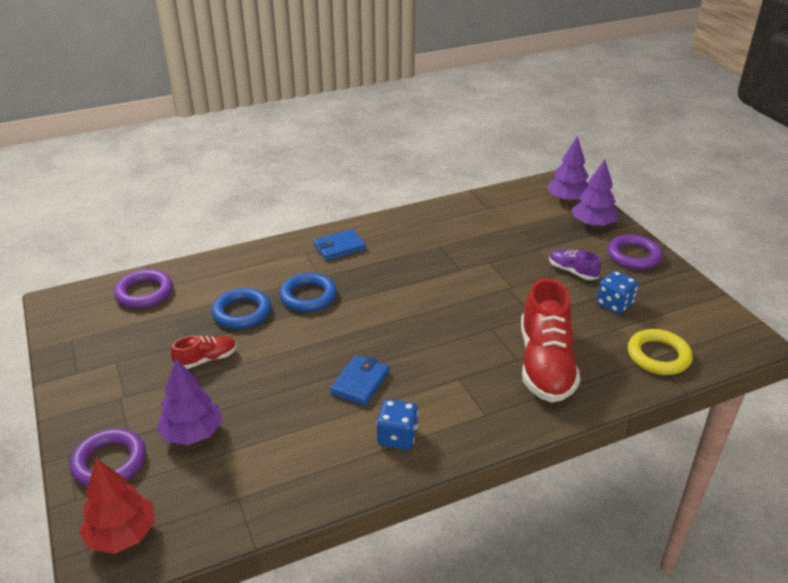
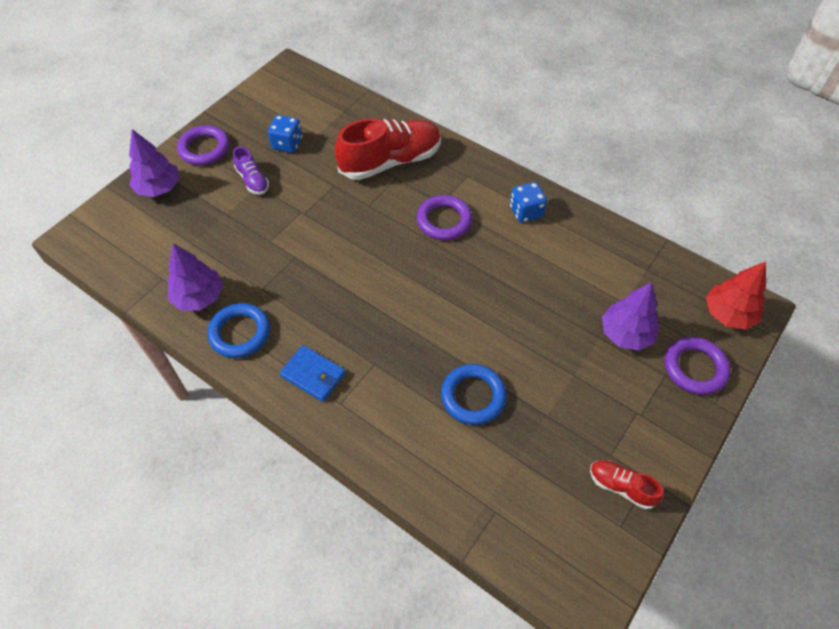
camera: 120 degrees left, 20 degrees up
(144, 293) = (509, 516): purple ring -> purple ring (444, 221)
(206, 359) = (551, 381): red shoe -> red shoe (621, 487)
(308, 296) = (412, 355): blue ring -> blue ring (240, 333)
(360, 383) = (492, 258): blue wallet -> none
(567, 199) = (114, 220): purple tree -> purple tree (199, 297)
(572, 271) = (252, 180): purple shoe -> purple shoe turned 45 degrees counterclockwise
(658, 356) = (339, 108): yellow ring -> none

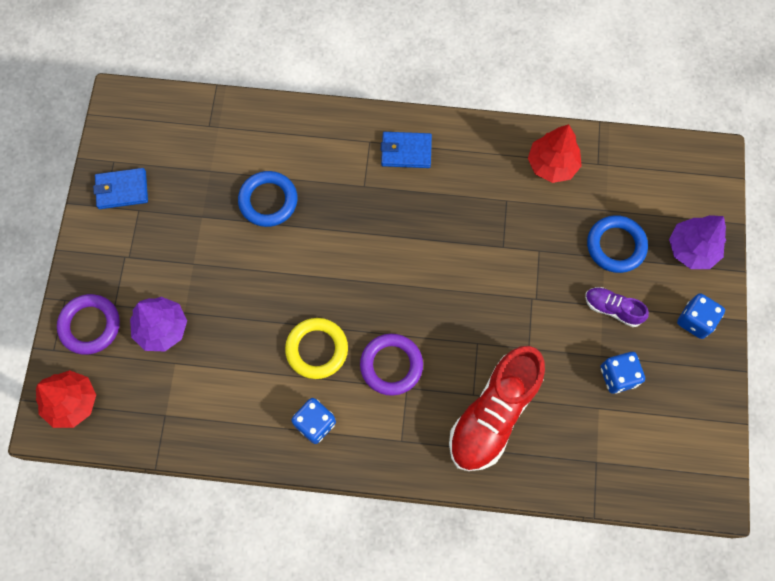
camera: 150 degrees right, 15 degrees up
(199, 297) = (552, 164): purple tree -> red tree
(204, 149) = (695, 320): purple ring -> blue dice
(240, 333) = (491, 153): blue ring -> blue ring (615, 246)
(496, 257) = (317, 349): none -> yellow ring
(621, 487) = (122, 190): red shoe -> blue wallet

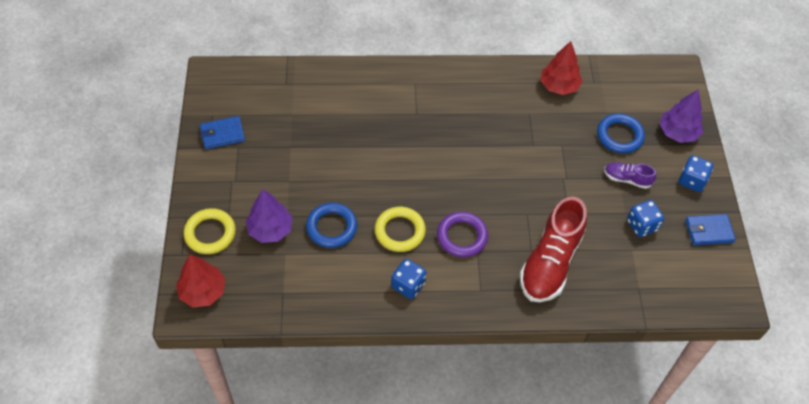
camera: 10 degrees left, 15 degrees down
(90, 325) = (210, 233): purple ring -> yellow ring
(268, 201) = (342, 131): blue ring -> blue ring (331, 227)
(406, 151) = (445, 87): blue wallet -> blue wallet (709, 231)

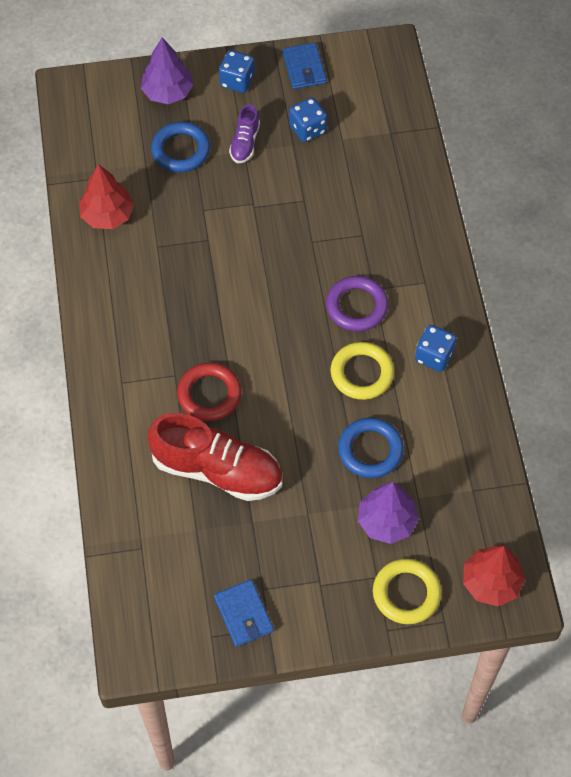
camera: 95 degrees left, 5 degrees up
(397, 132) = (209, 394): none -> red ring
(550, 262) = (374, 215): red shoe -> red shoe (217, 470)

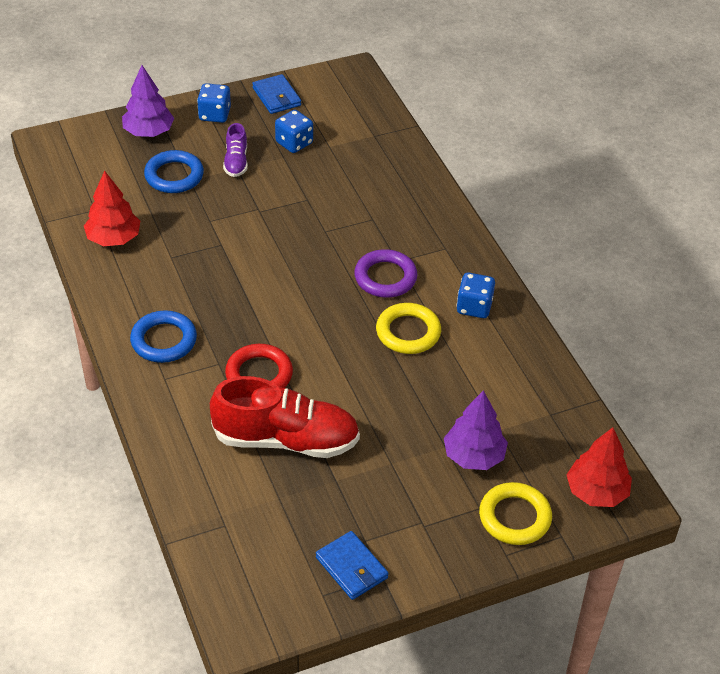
camera: 15 degrees left, 15 degrees down
(370, 450) = (437, 396): blue ring -> blue ring (164, 340)

